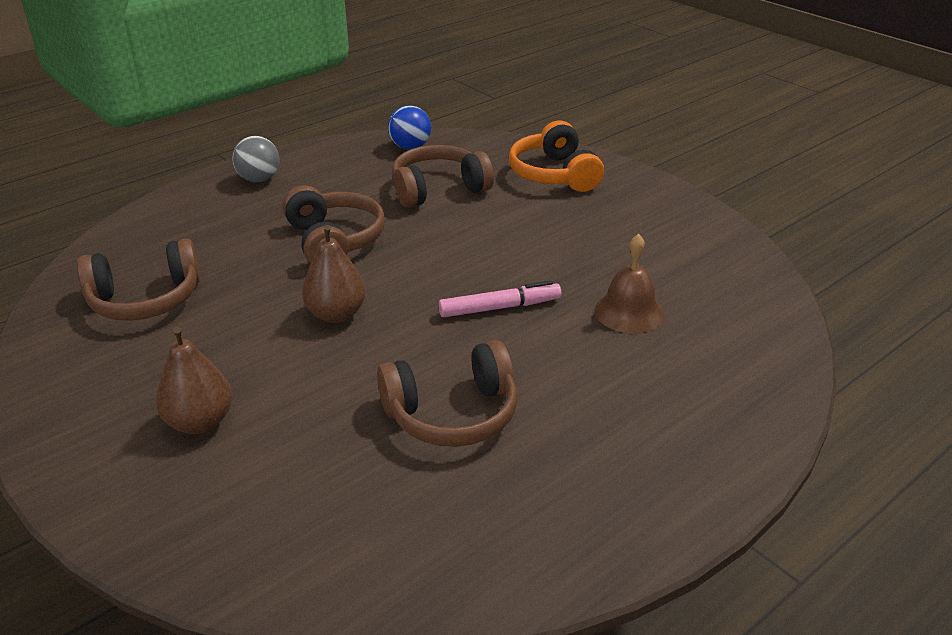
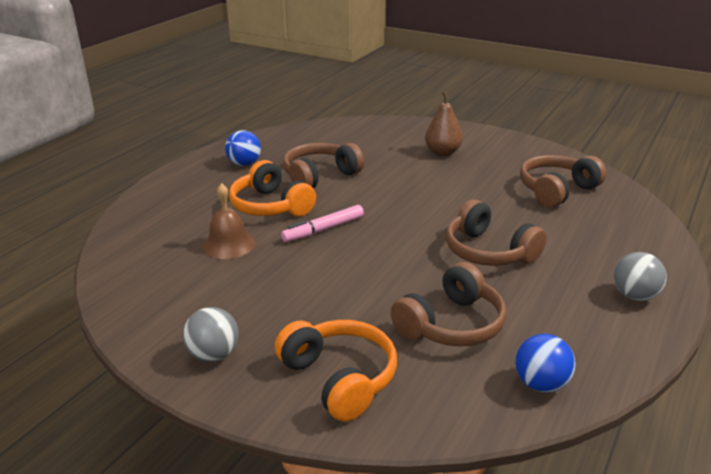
camera: 160 degrees right, 5 degrees down
(336, 314) = (429, 205): brown pear -> none
(557, 364) = (271, 206): none -> orange headphones
(577, 487) = (244, 164): none -> blue ball
(654, 206) = (214, 355): none -> grey ball

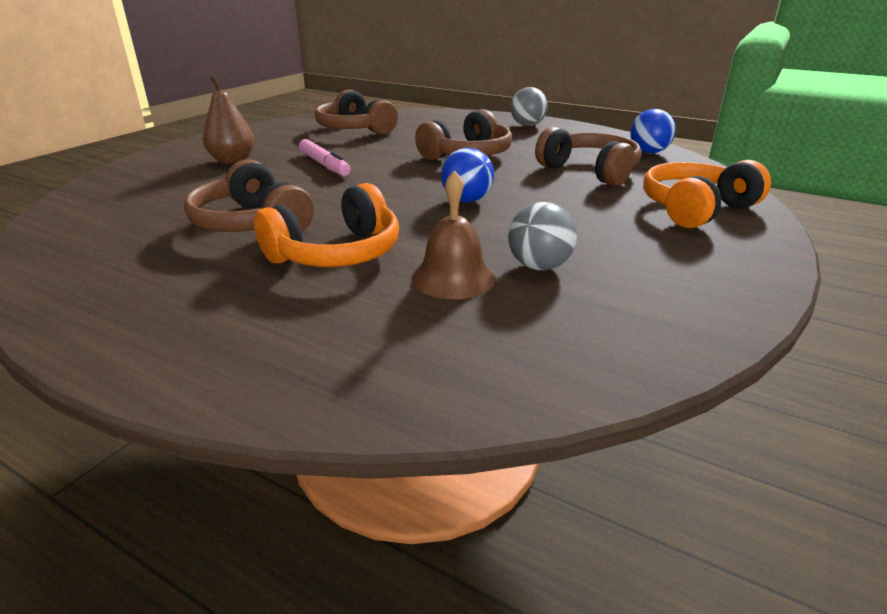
camera: 90 degrees left, 0 degrees up
(214, 355) = (710, 268): grey ball -> grey ball (539, 266)
(244, 164) = (152, 284): blue ball -> blue ball (466, 200)
(323, 229) = (416, 219): pink marker -> pink marker (324, 165)

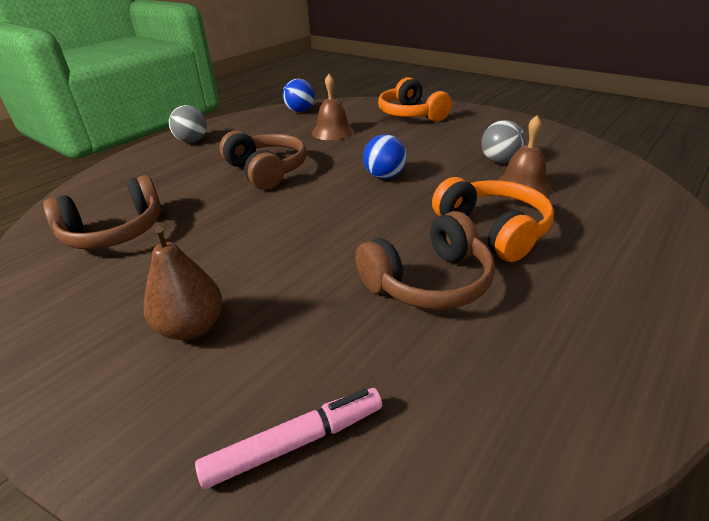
camera: 80 degrees left, 5 degrees up
(324, 165) = (253, 248): pink marker -> pink marker (295, 442)
(590, 171) = (333, 132): brown headphones -> brown bell

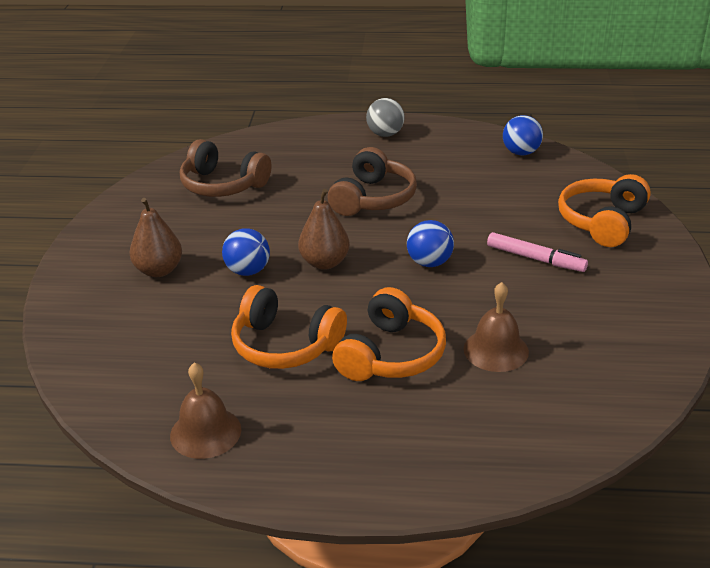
camera: 55 degrees right, 0 degrees up
(280, 264) = (248, 271): none -> blue ball
(295, 442) = (105, 349): pink marker -> pink marker (535, 259)
(324, 219) = (324, 263): none -> brown pear
(333, 132) = (493, 194): brown bell -> brown bell (205, 432)
(428, 281) = (285, 345): brown headphones -> orange headphones
(500, 161) = (542, 319): grey ball -> none

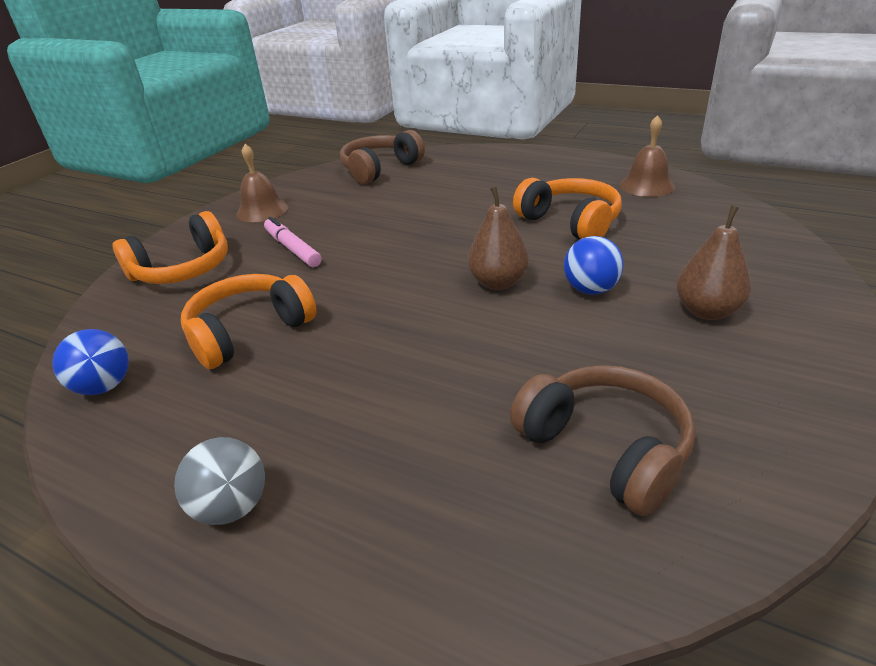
camera: 155 degrees left, 0 degrees up
(373, 198) = (381, 355): brown headphones -> brown headphones (380, 169)
(390, 354) = (485, 205): orange headphones -> orange headphones (249, 332)
(429, 263) = (390, 263): blue ball -> none
(496, 350) = (405, 197): brown bell -> brown bell (262, 210)

